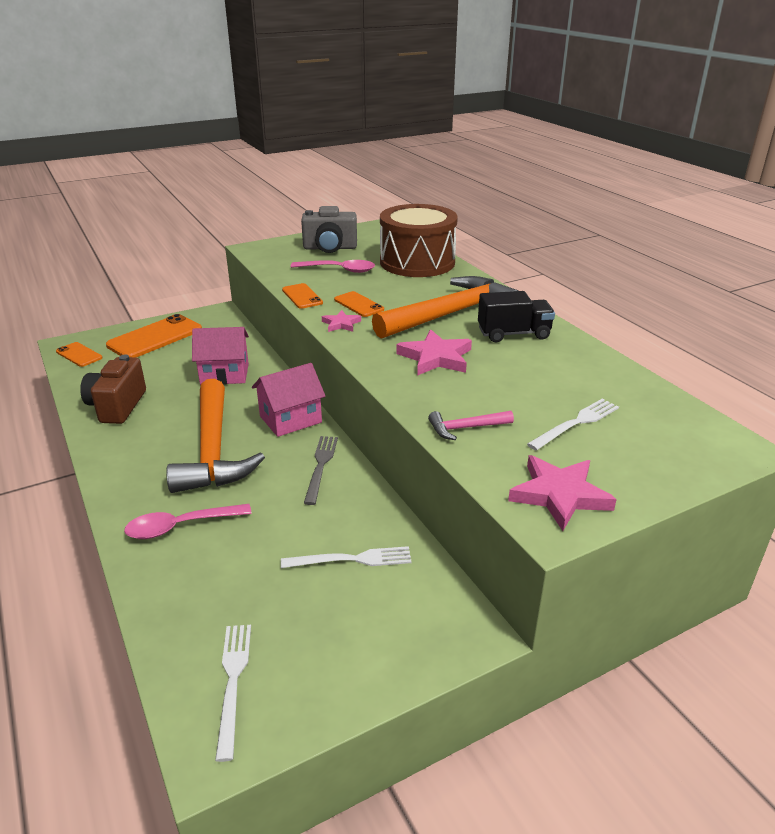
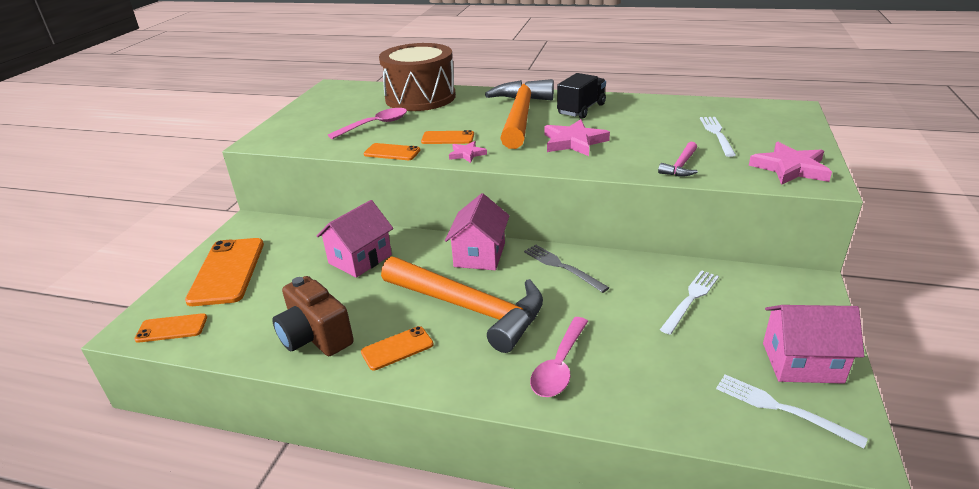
camera: 45 degrees left, 0 degrees up
(134, 444) = (397, 348): none -> orange phone
(320, 673) = (802, 362): none -> pink house
(330, 248) = (328, 115): grey camera -> none

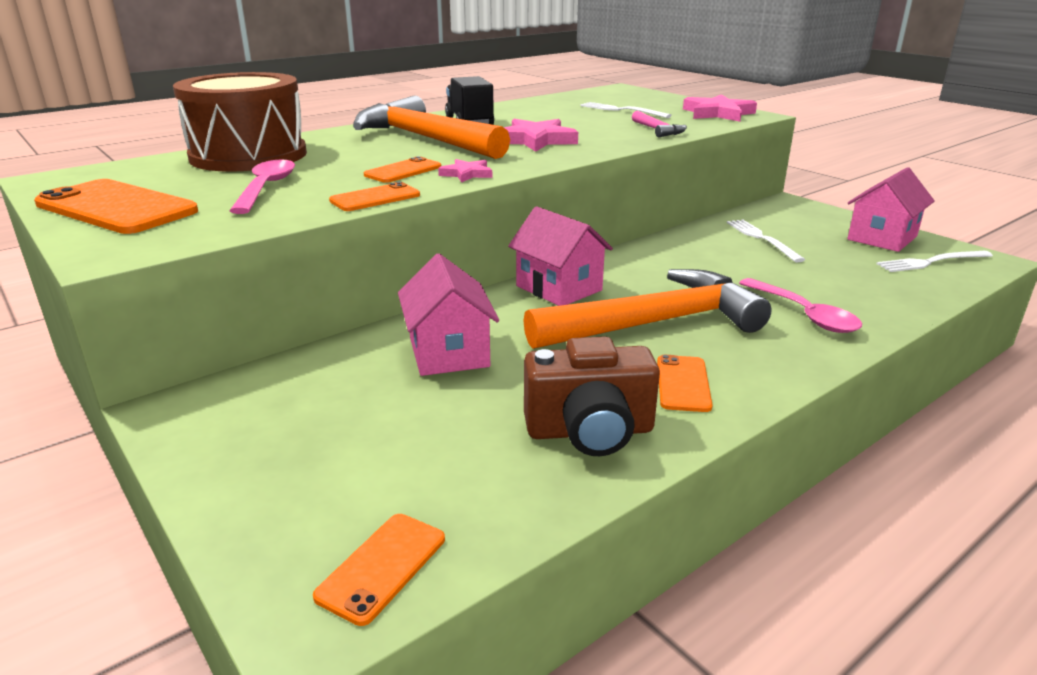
camera: 55 degrees left, 5 degrees down
(227, 271) = (291, 465): orange phone -> orange phone (116, 208)
(562, 267) = (642, 262): grey fork -> none

